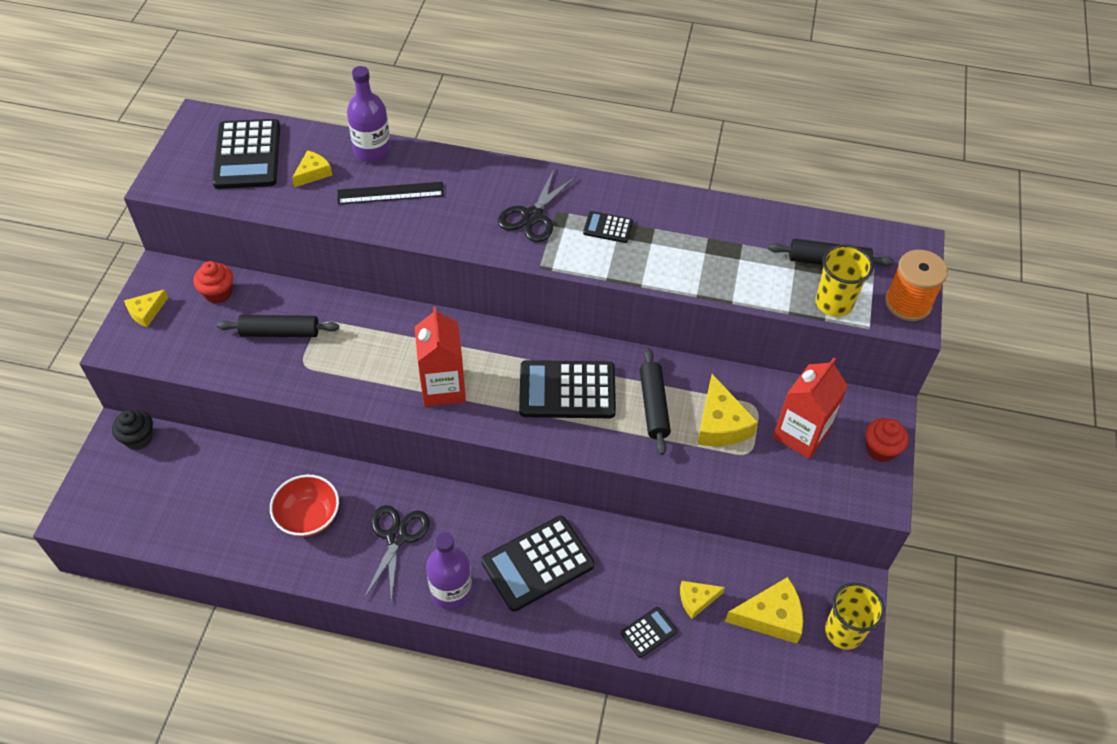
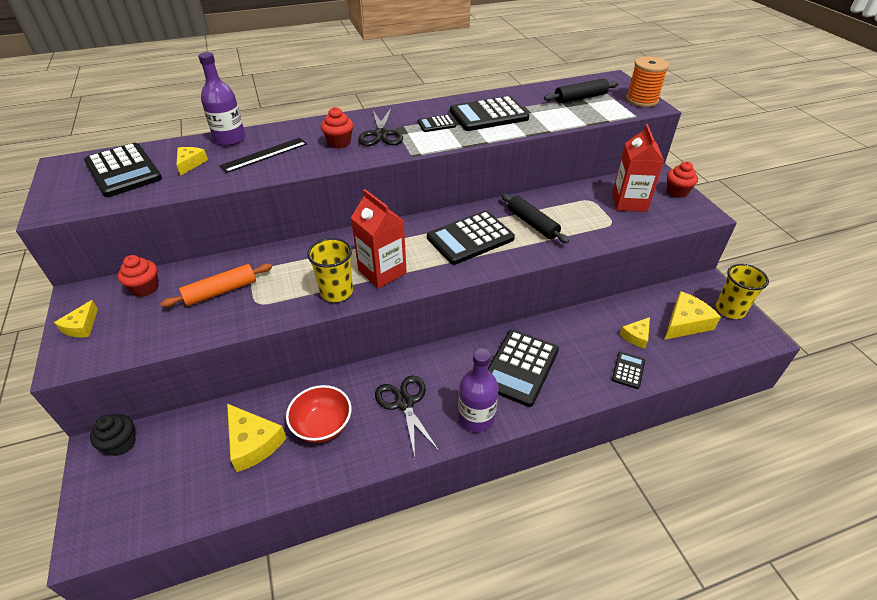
camera: 30 degrees left, 10 degrees down
(280, 332) = (221, 291): black rolling pin -> orange rolling pin
(478, 209) = (339, 143): none -> red cupcake
(683, 240) = (488, 115): none -> black calculator
(720, 424) = (580, 216): yellow cheese -> yellow cheese (253, 443)
(834, 303) = (605, 113): yellow cup -> yellow cup (336, 292)

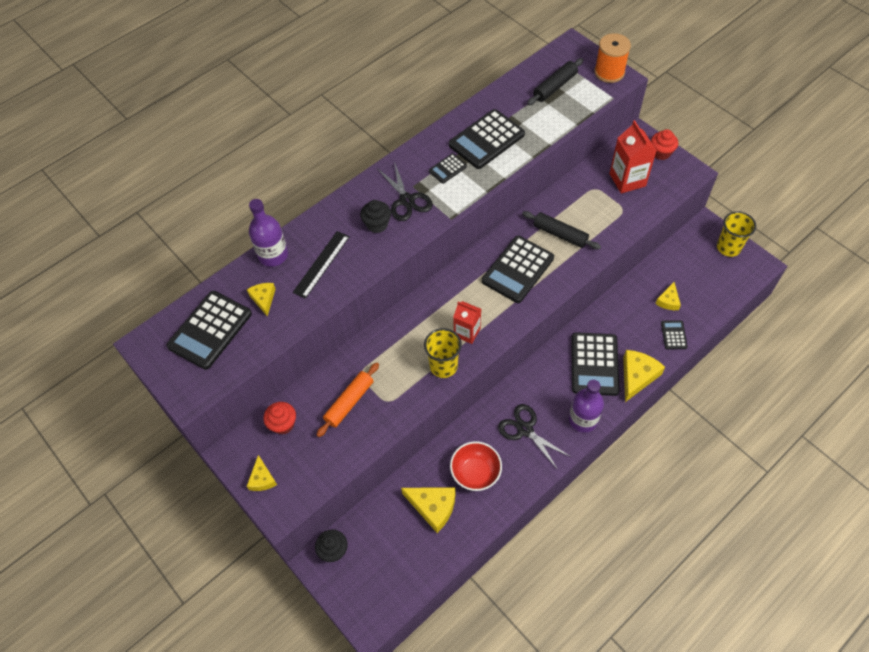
camera: 20 degrees left, 15 degrees up
(123, 171) = (210, 330): black calculator -> black calculator turned 90 degrees clockwise
(339, 143) = (377, 224): red cupcake -> black cupcake
(382, 272) = (467, 332): red carton -> red carton, size x0.66
(685, 323) = (700, 273): yellow cheese -> yellow cheese (637, 376)

